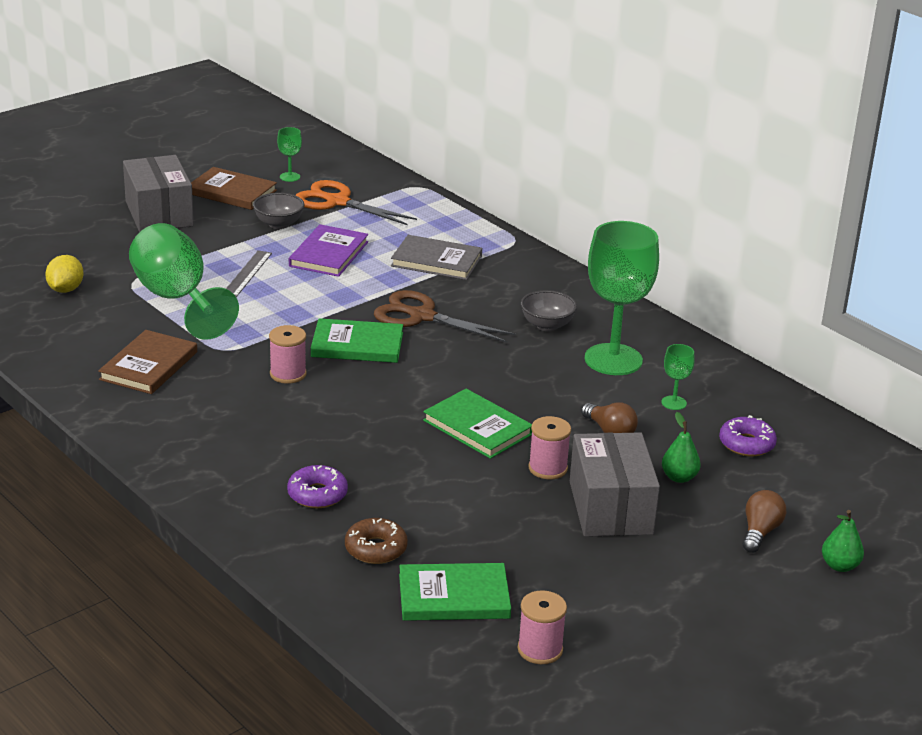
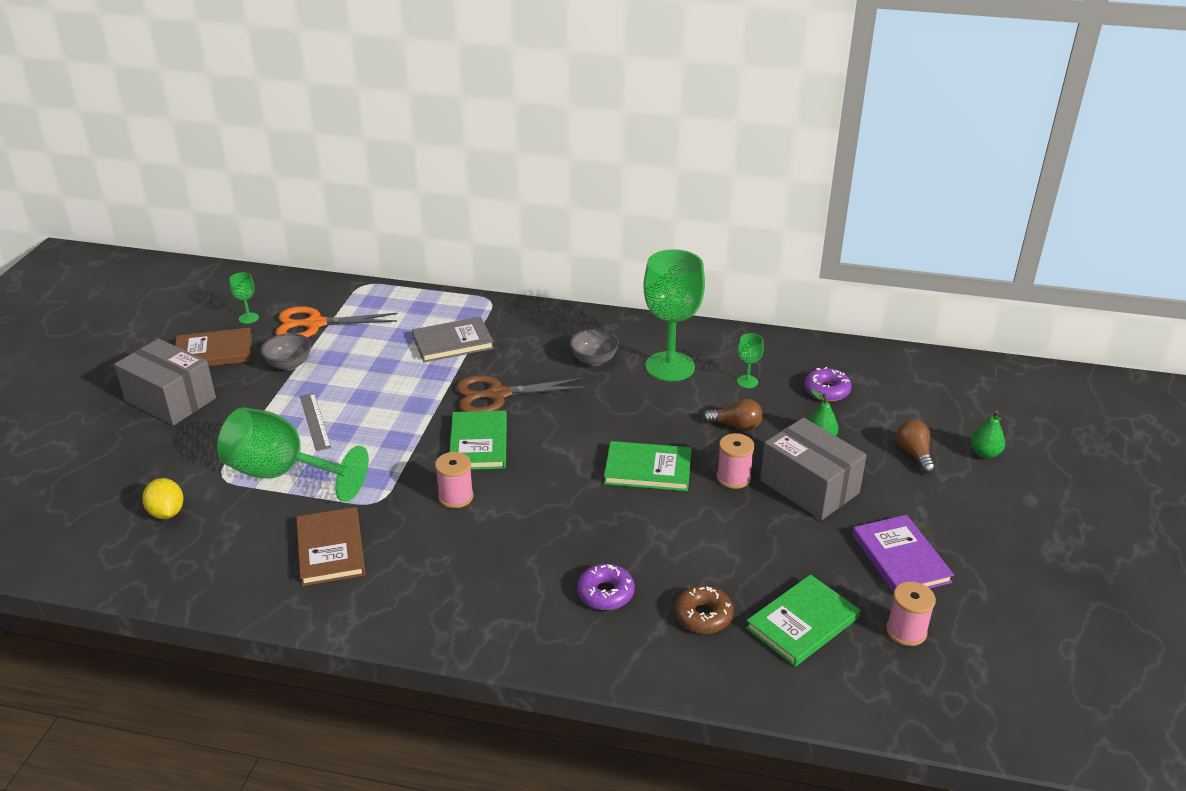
camera: 35 degrees left, 5 degrees up
(329, 254) = (362, 373): purple book -> purple book (900, 558)
(357, 345) = (478, 443): green book -> green book turned 60 degrees counterclockwise

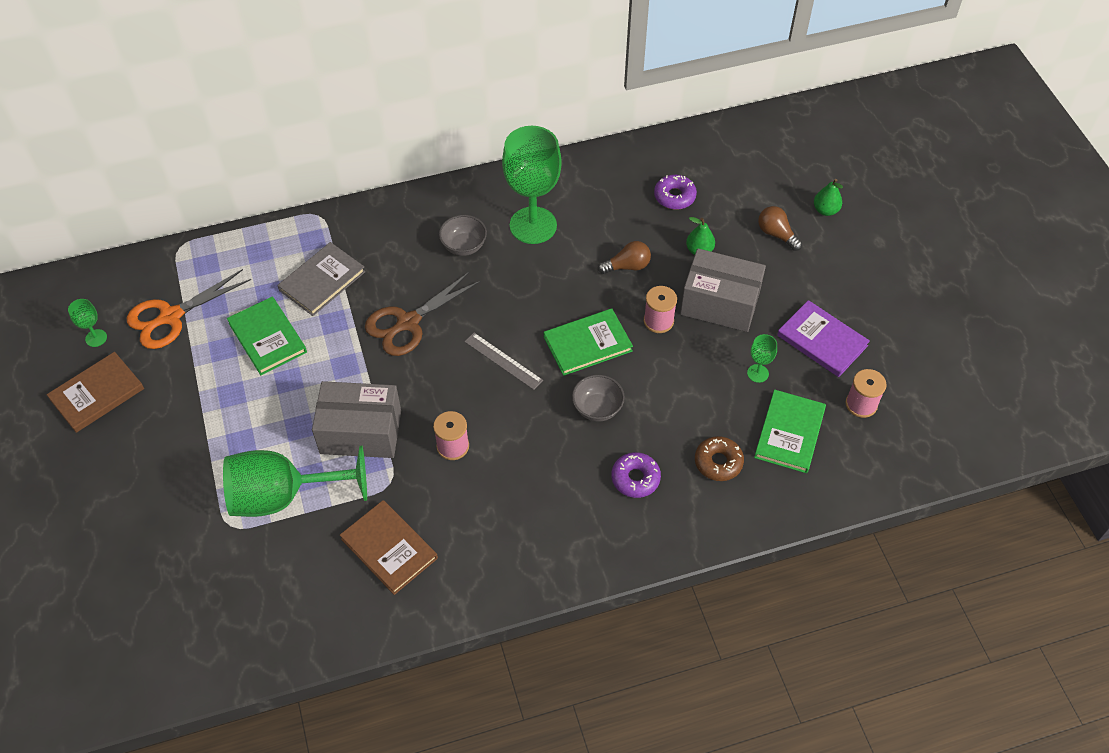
camera: 30 degrees left, 20 degrees up
(167, 512) = (213, 586): yellow lemon -> none
(170, 399) = (104, 467): grey box -> grey box (360, 432)
(289, 364) = (186, 375): grey bowl -> grey bowl (597, 408)
(315, 421) = (265, 427): grey ruler -> grey ruler (503, 361)
(478, 443) = (430, 382): green book -> green book (267, 338)
(747, 381) = (606, 214): green goblet -> green goblet (757, 373)

